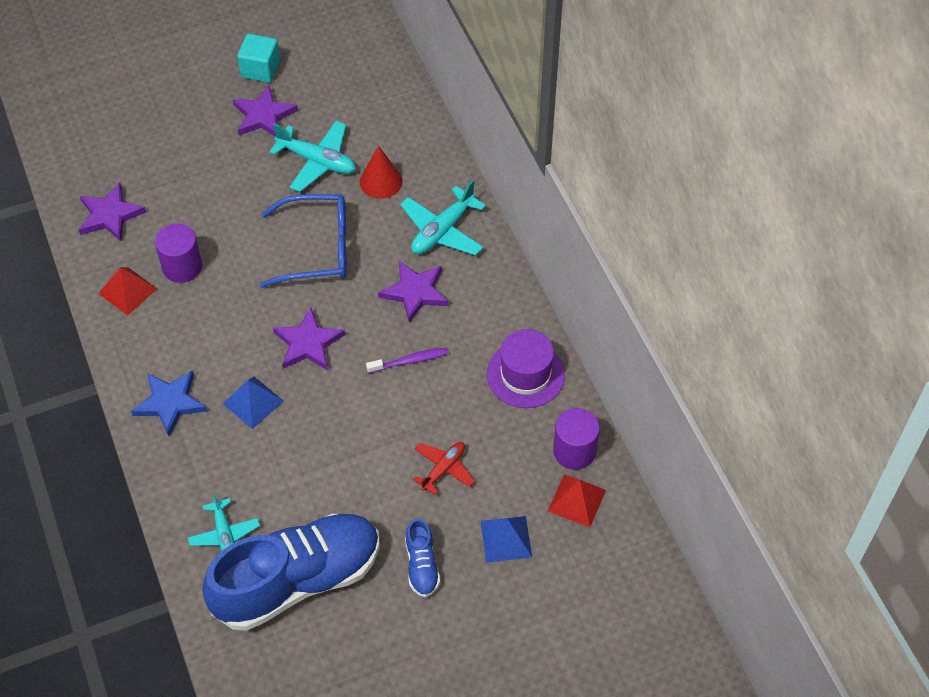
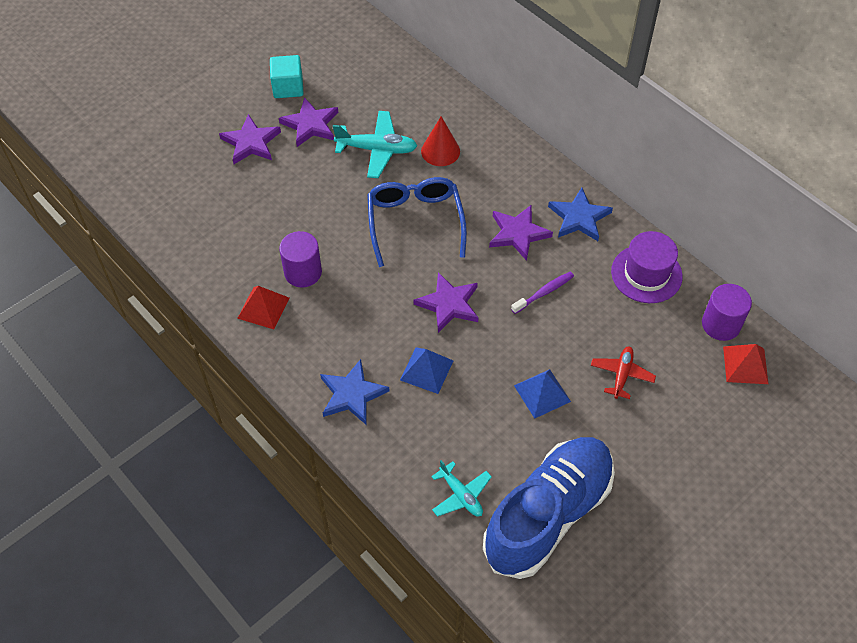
camera: 20 degrees left, 0 degrees up
(110, 215) = (214, 246): purple star -> purple star (251, 142)
(317, 249) = (415, 222): blue glasses -> blue glasses turned 75 degrees counterclockwise
(422, 565) = (648, 464): blue shoe -> none
(442, 230) = (514, 176): turquoise plane -> none
(487, 294) = (579, 218): none -> blue star
(506, 539) = (705, 417): blue pyramid -> blue pyramid (542, 393)

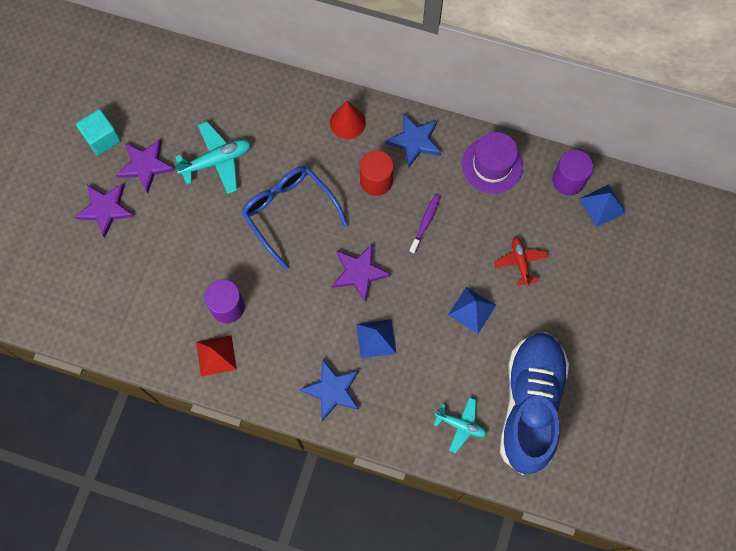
camera: 30 degrees left, 15 degrees up
(440, 151) = (269, 135): red cone -> red cone (347, 122)
(518, 234) = (376, 181): purple star -> red cylinder
(745, 365) = (602, 205): red pyramid -> blue pyramid

